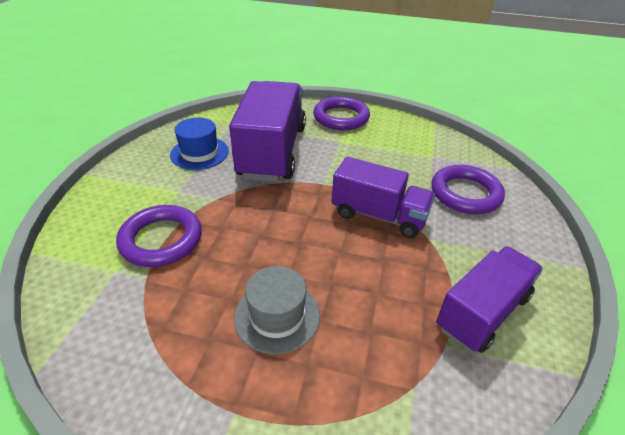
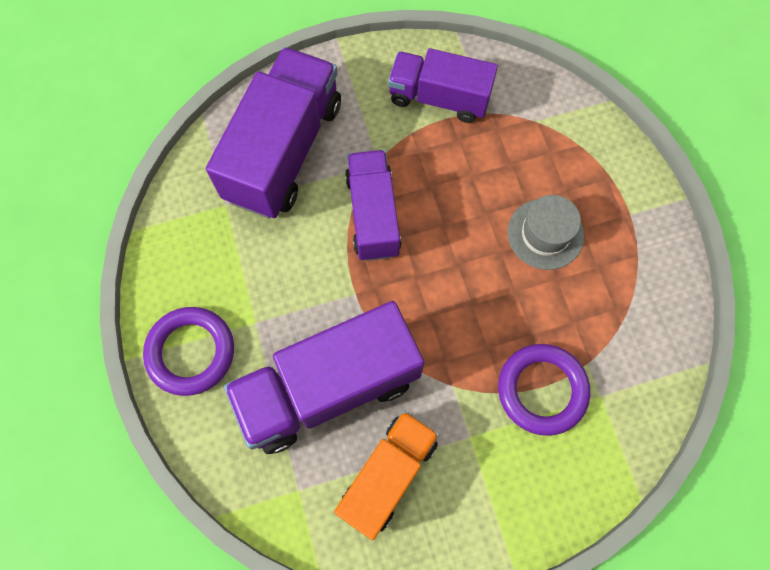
camera: 120 degrees left, 30 degrees up
(199, 153) = (388, 475): blue hat -> orange truck
(465, 193) = (284, 151): purple ring -> purple truck

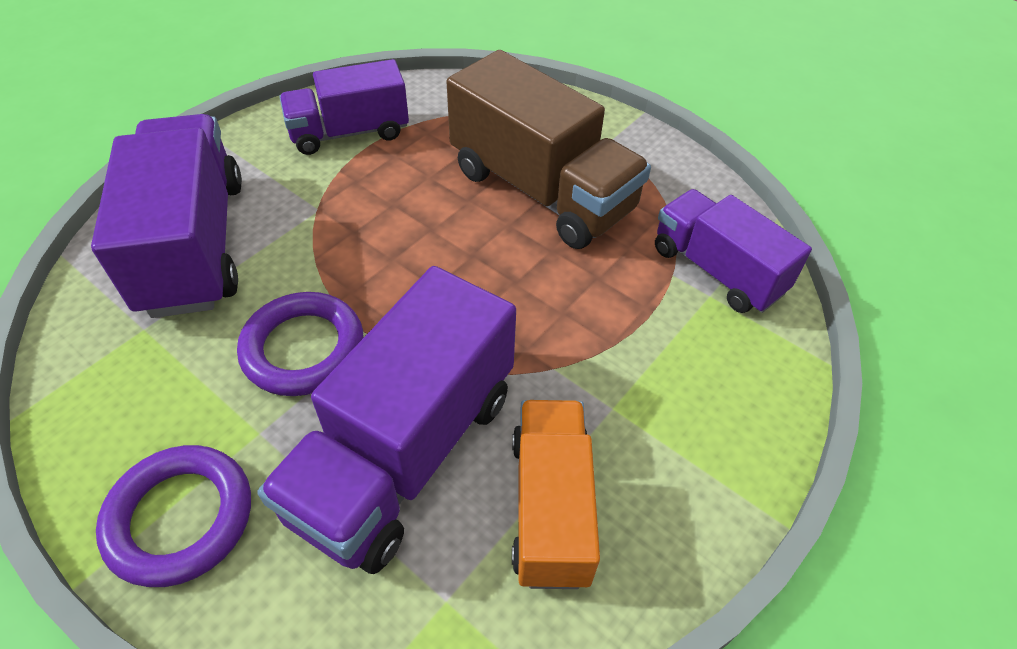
camera: 35 degrees left, 20 degrees down
(373, 215) = (344, 255): purple truck -> purple truck (717, 270)
(542, 390) = (650, 321): purple ring -> purple ring (303, 348)
(545, 234) = (541, 191): grey hat -> brown truck

